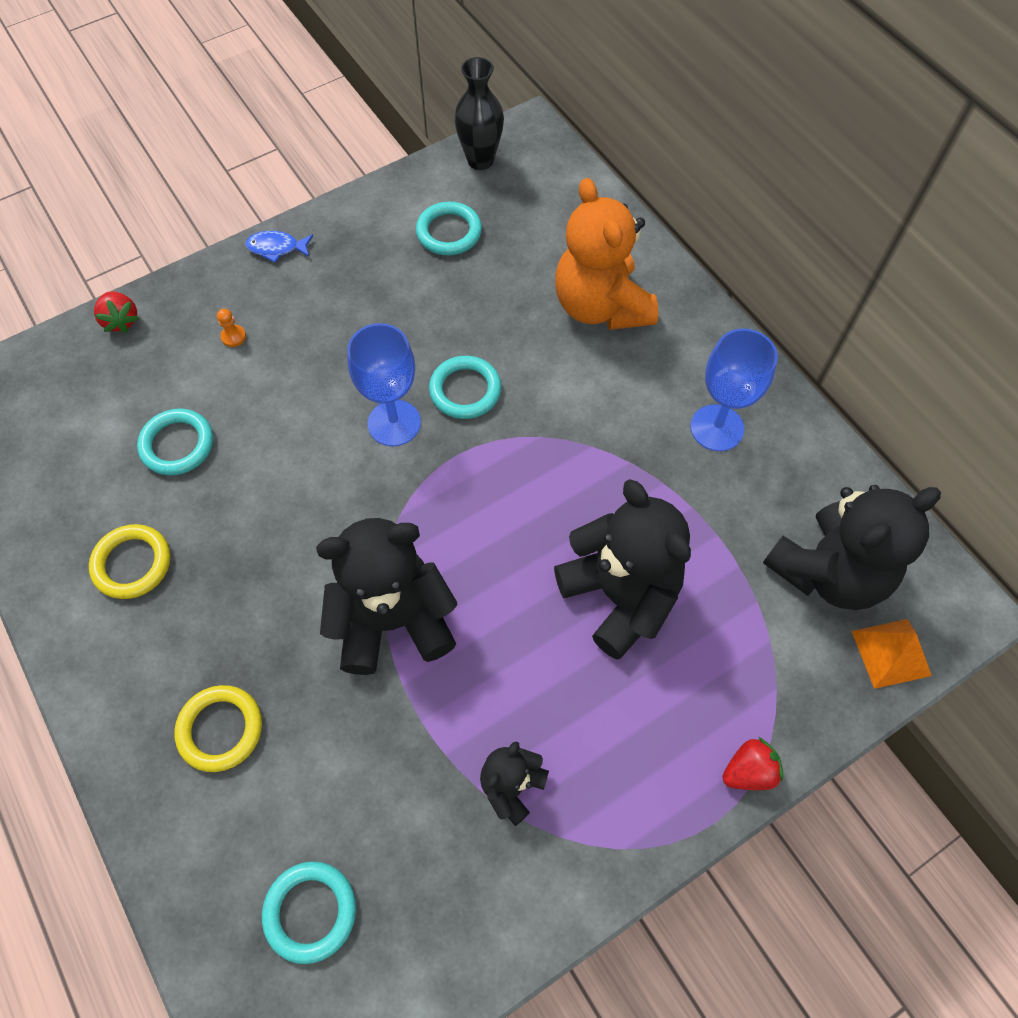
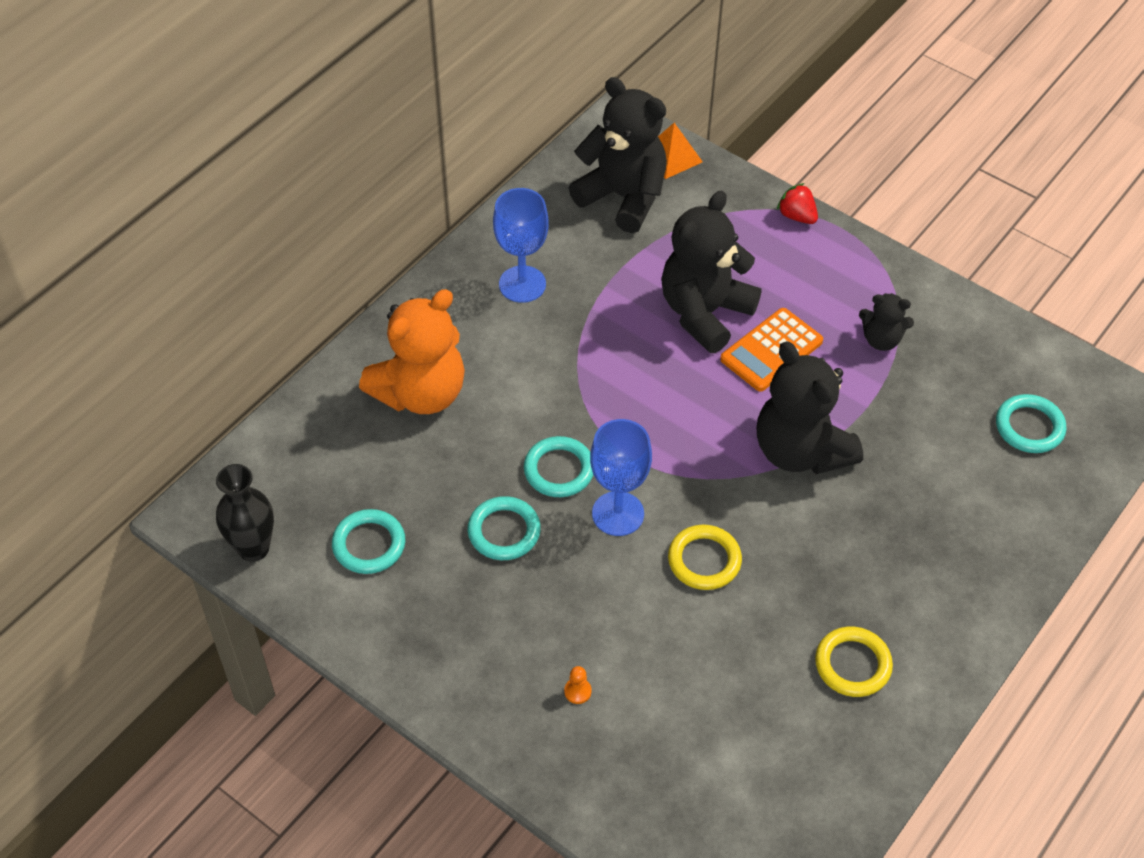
camera: 110 degrees left, 10 degrees down
(121, 320) = (601, 813): red strawberry -> none
(177, 445) = (721, 684): turquoise ring -> turquoise ring (504, 531)
(220, 729) = (947, 533): yellow ring -> yellow ring (704, 560)
(276, 248) = (446, 700): blue fish -> none
(540, 647) = (771, 350): none -> orange calculator

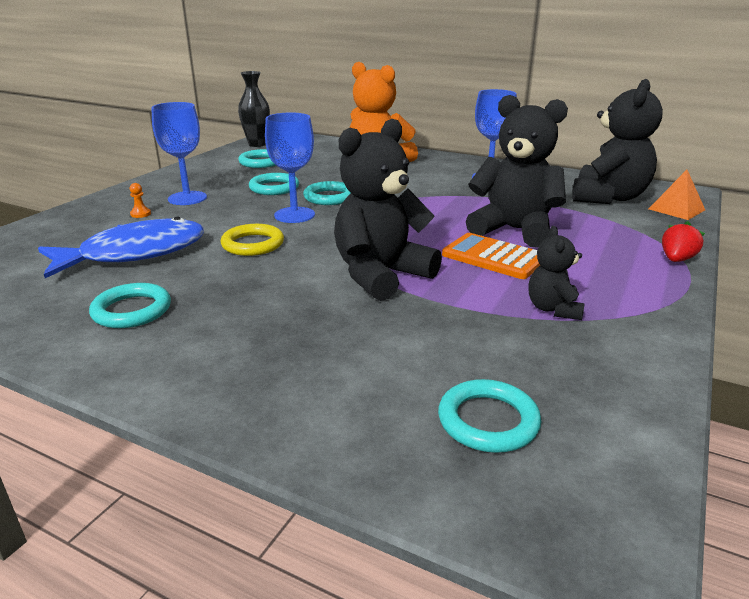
camera: 80 degrees right, 25 degrees down
(524, 639) = (187, 198): none -> blue goblet
(713, 680) = (135, 253): none -> blue fish
(852, 664) = (132, 310): yellow ring -> turquoise ring

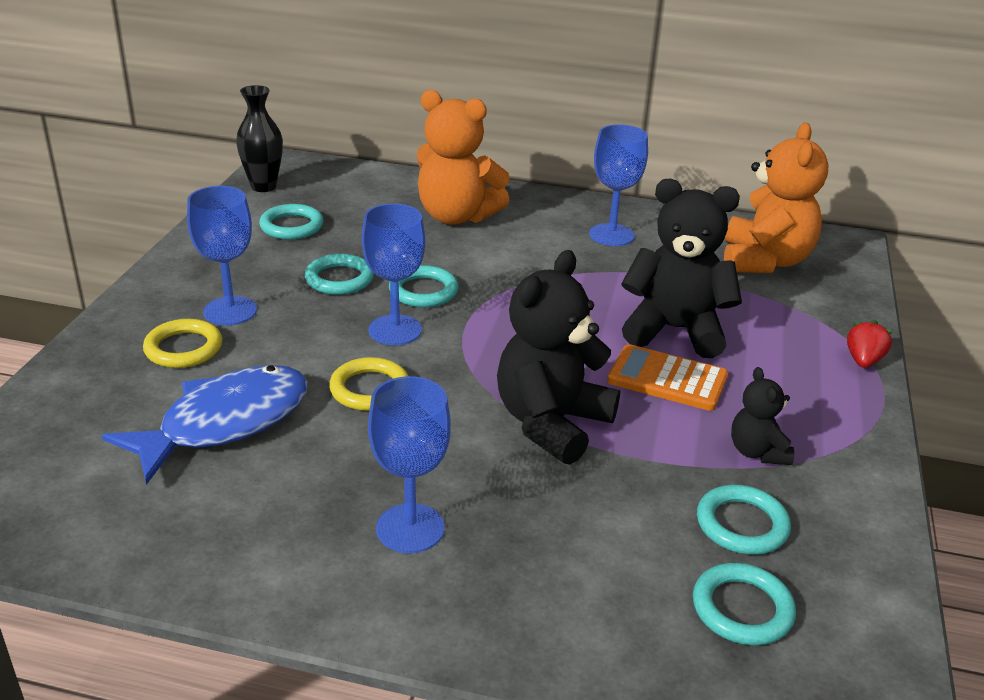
camera: 15 degrees left, 5 degrees up
(132, 310) = (284, 517): turquoise ring -> turquoise ring (742, 524)
(140, 214) = (183, 348): orange pawn -> yellow ring
(223, 327) = (410, 528): none -> blue goblet
(608, 198) = (764, 261): black teddy bear -> orange teddy bear
(676, 209) = (845, 275): orange pyramid -> none

